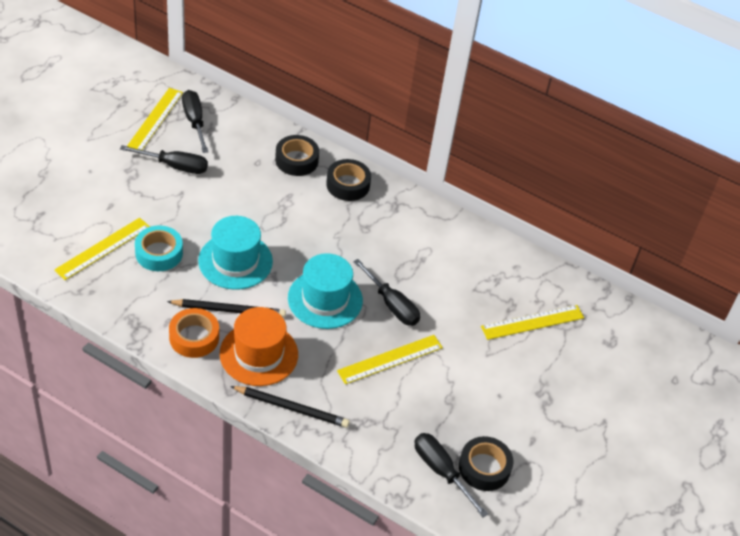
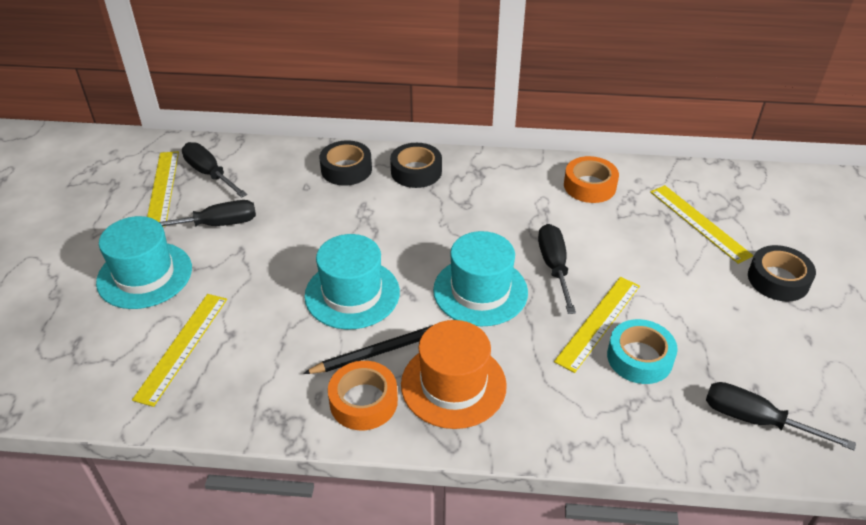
camera: 20 degrees left, 5 degrees down
(106, 185) = (144, 275): none -> turquoise hat
(159, 253) = (256, 323): turquoise tape -> turquoise tape (639, 358)
(291, 408) = (538, 430): black pencil -> none
(392, 305) = (554, 266): black screwdriver -> black screwdriver turned 120 degrees counterclockwise
(473, 255) = (589, 186): none -> orange tape
(484, 468) = (793, 393): black tape -> black tape (778, 279)
(532, 322) = (699, 223): yellow ruler -> yellow ruler turned 75 degrees counterclockwise

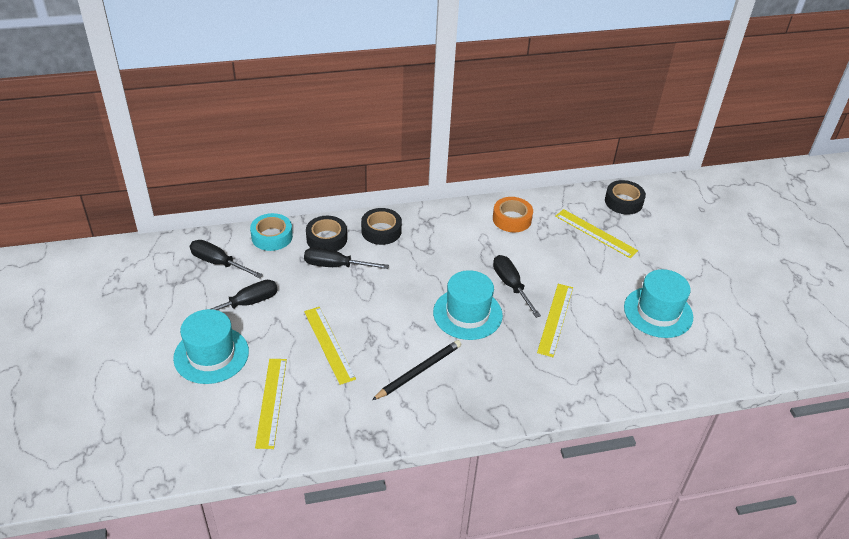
camera: 20 degrees left, 0 degrees up
(163, 188) = (186, 282): yellow ruler -> yellow ruler (329, 344)
(352, 294) = (377, 335): turquoise hat -> turquoise hat (658, 312)
(363, 401) = (422, 409): orange tape -> none
(453, 385) = (477, 383): orange hat -> none
(639, 358) = (590, 337): turquoise tape -> turquoise tape (272, 237)
(754, 419) = (673, 361): black screwdriver -> black screwdriver (335, 266)
(778, 279) = (658, 264): black tape -> black tape (623, 202)

